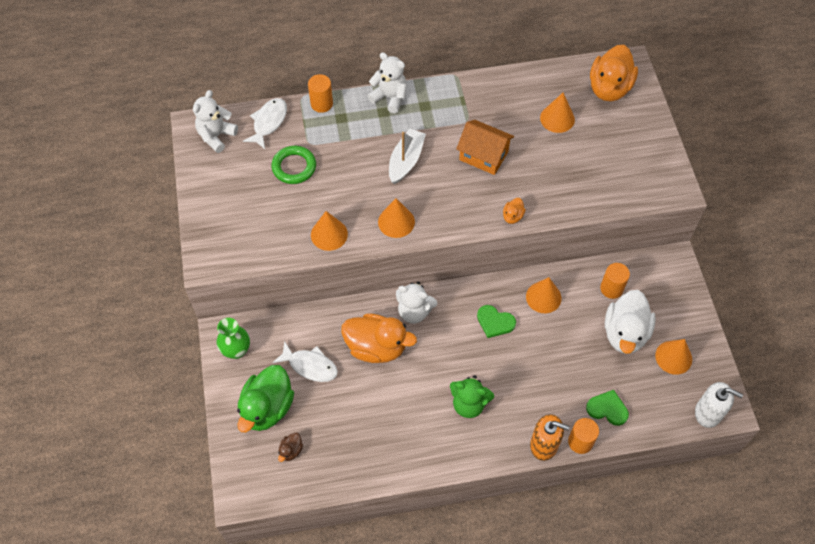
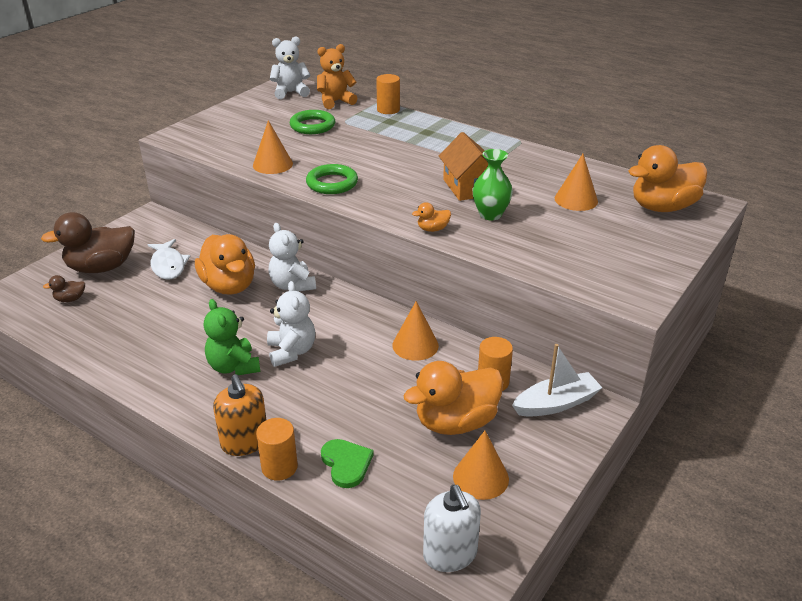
camera: 45 degrees right, 25 degrees down
(236, 350) = (141, 228): green vase -> green vase (490, 214)
(267, 408) = (101, 267): green duck -> brown duck
(268, 122) = (335, 102): white fish -> orange teddy bear
(390, 97) = (445, 128): white teddy bear -> white teddy bear (291, 351)
(396, 222) = (332, 183): orange cone -> green ring
(406, 161) = (399, 160): white boat -> white boat (556, 403)
(495, 322) = (345, 332): green heart -> none
(625, 333) = (456, 422): white duck -> orange duck

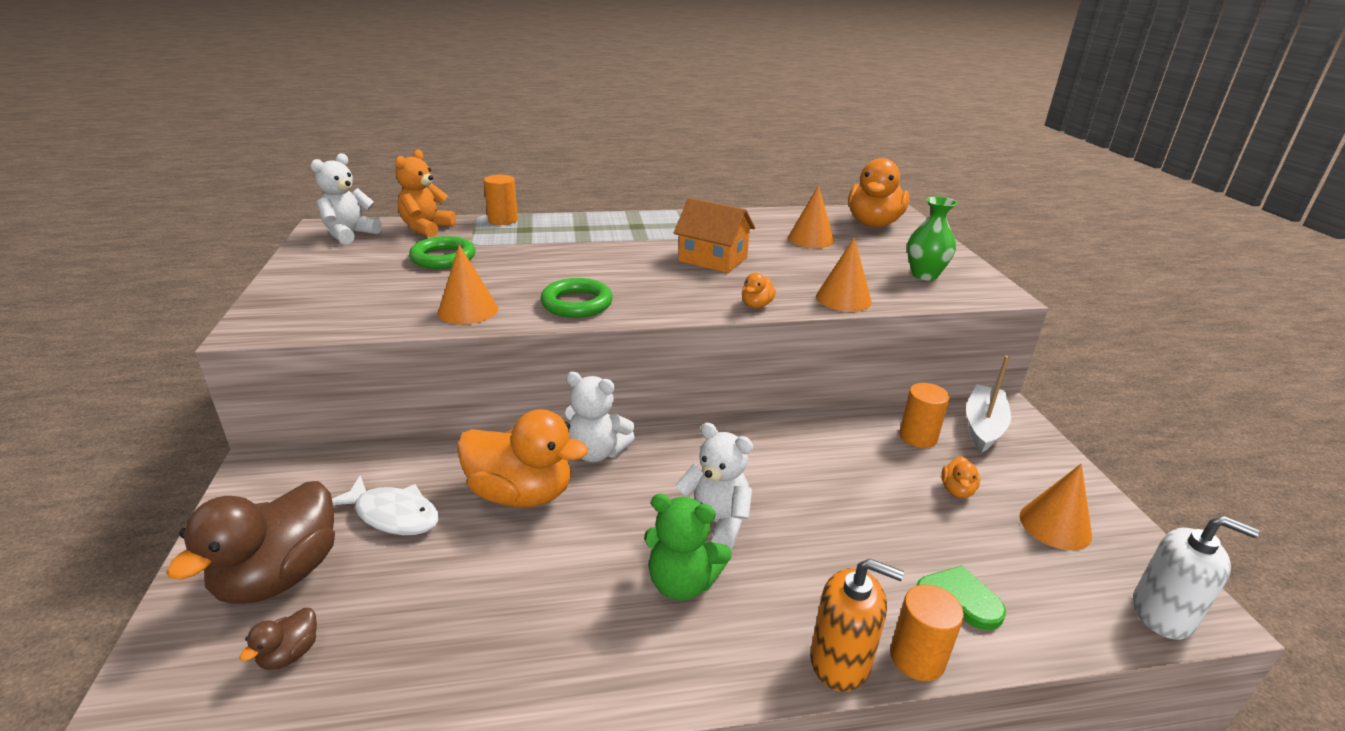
camera: 45 degrees left, 5 degrees down
(415, 345) = (810, 443): orange cone -> orange cone (843, 299)
(456, 422) = (957, 490): orange duck -> orange duck, size x0.43
(490, 214) = (775, 274): green vase -> green vase (924, 275)

